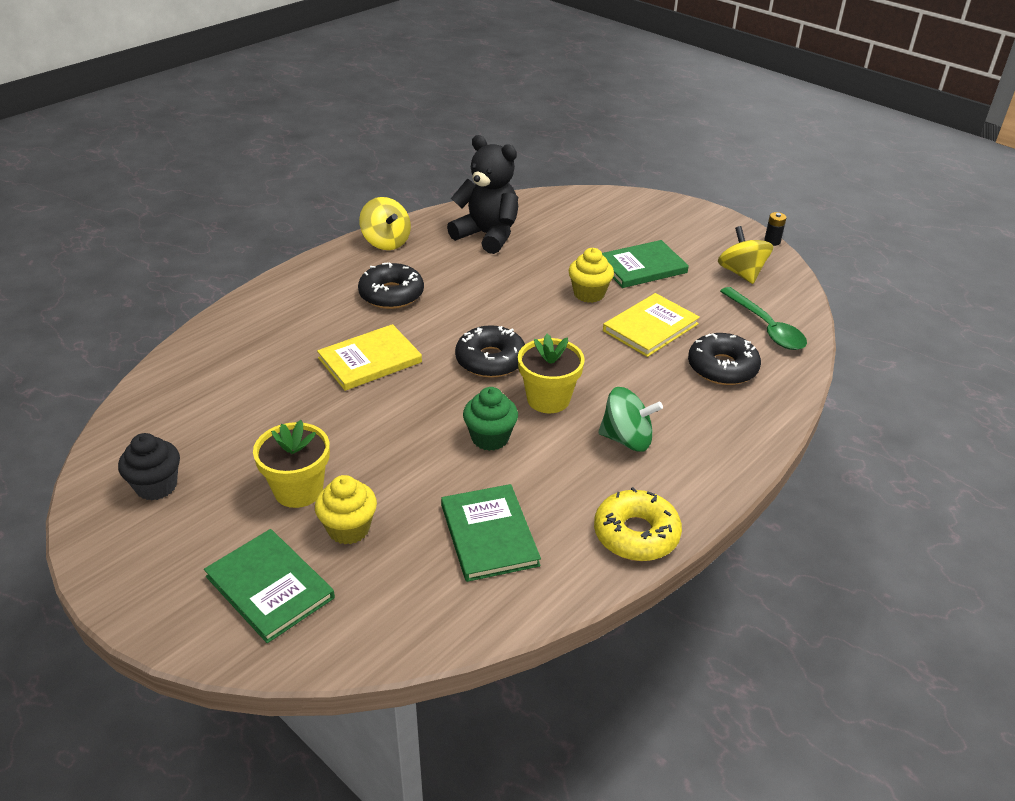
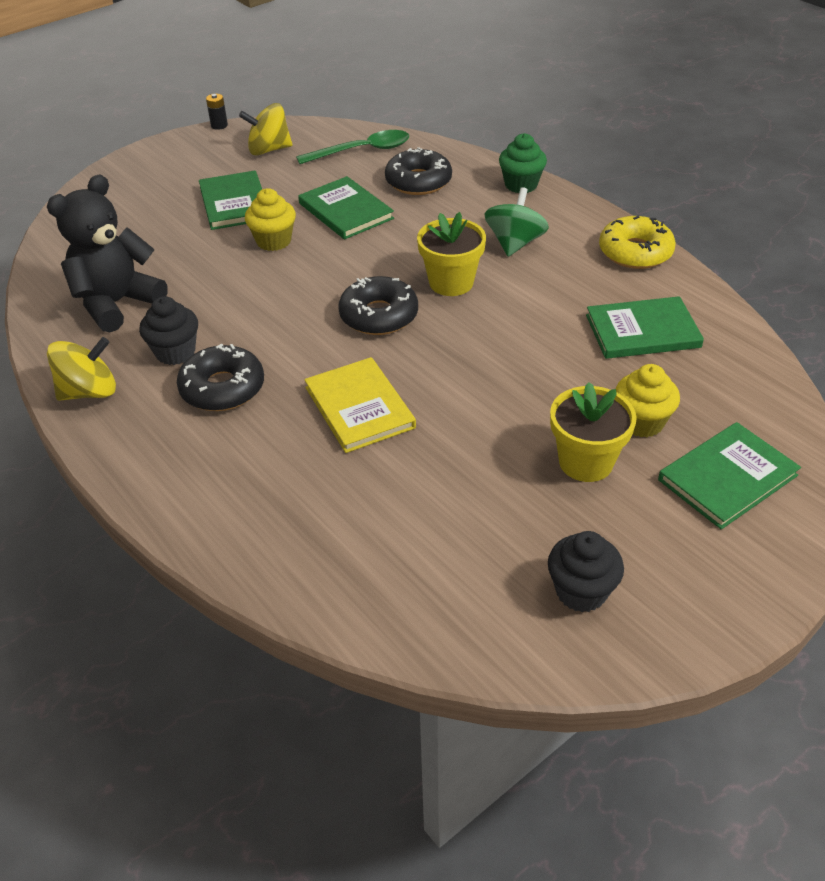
camera: 80 degrees left, 5 degrees up
(432, 268) = (175, 352): none -> black cupcake
(490, 438) = (507, 323): green cupcake -> green cupcake (521, 185)
(650, 327) = (345, 211): yellow book -> green book

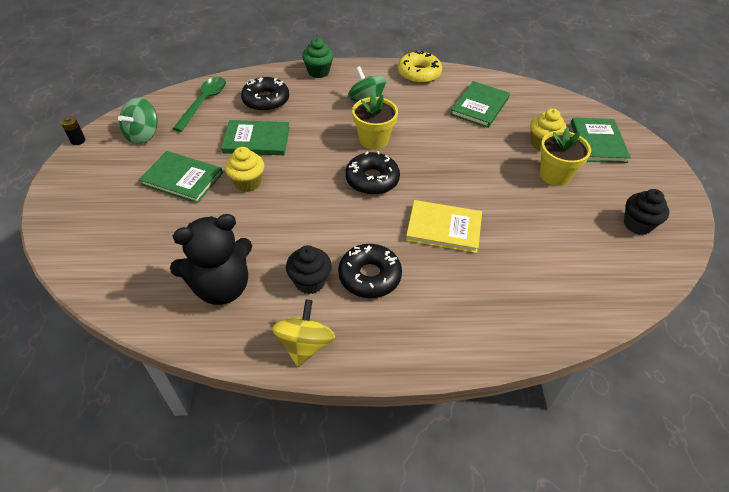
camera: 55 degrees left, 5 degrees up
(117, 303) = (221, 287): black teddy bear -> black teddy bear turned 105 degrees counterclockwise
(269, 150) = (143, 135): yellow spinning top -> green spinning top

